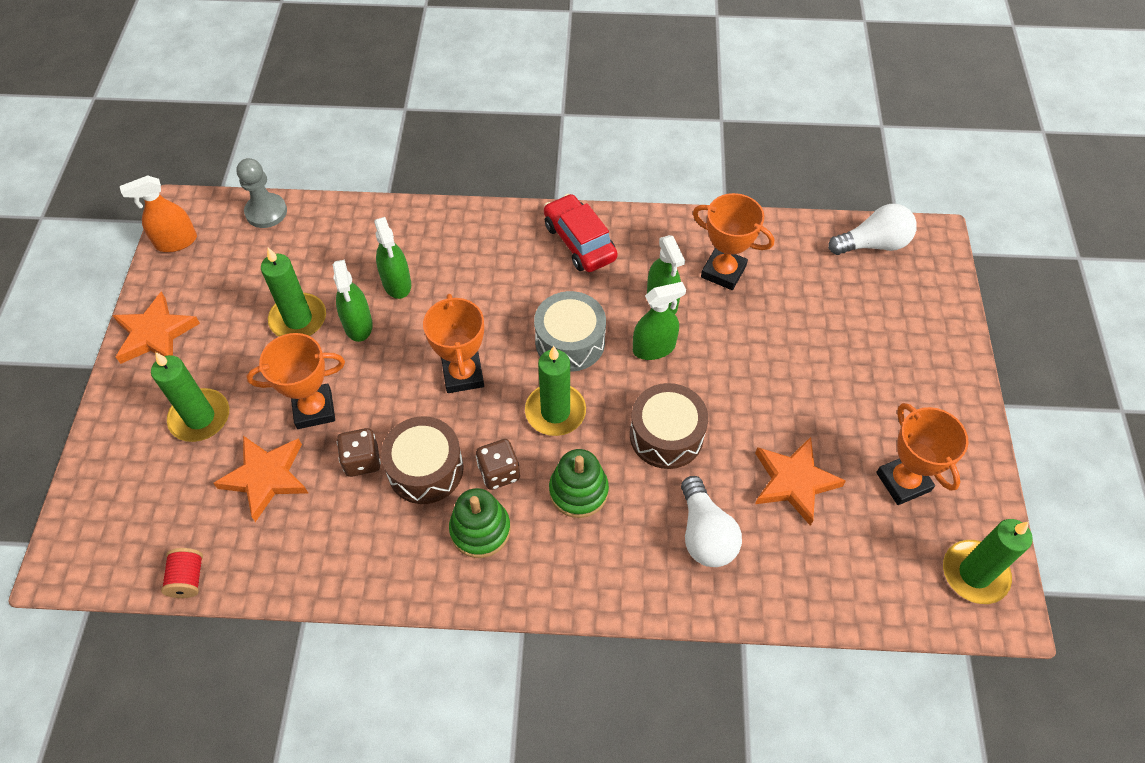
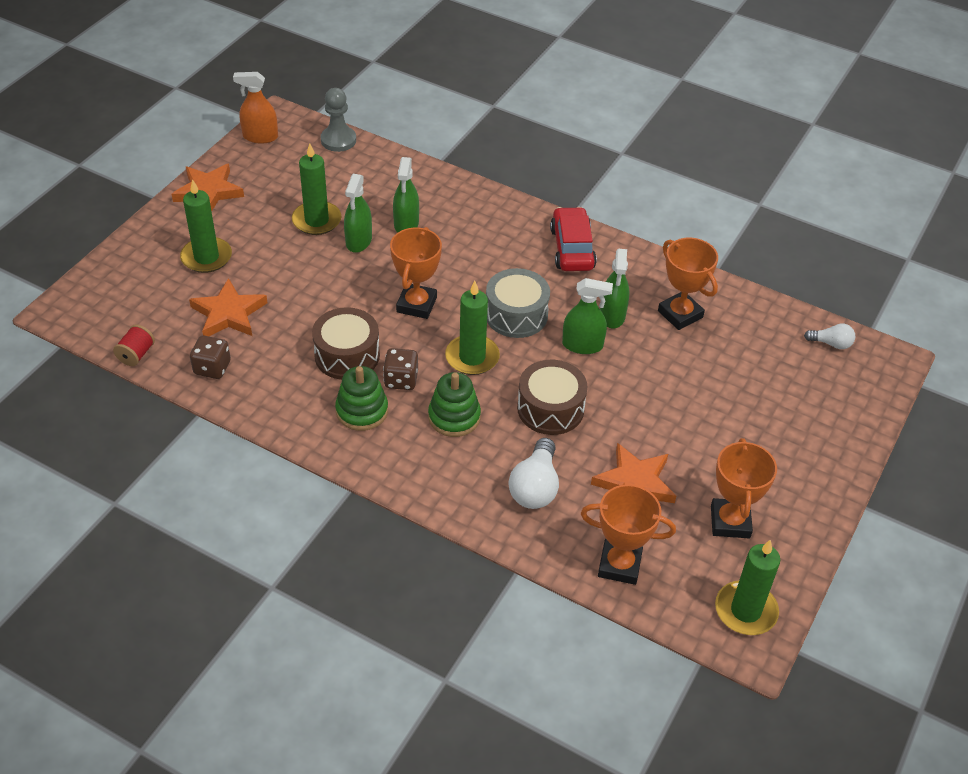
camera: 25 degrees right, 10 degrees down
(314, 409) = (290, 284): orange trophy -> orange trophy (619, 565)
(362, 460) = (304, 331): brown dice -> brown dice (212, 368)
(873, 244) = (831, 343): white light bulb -> white light bulb, size x0.58

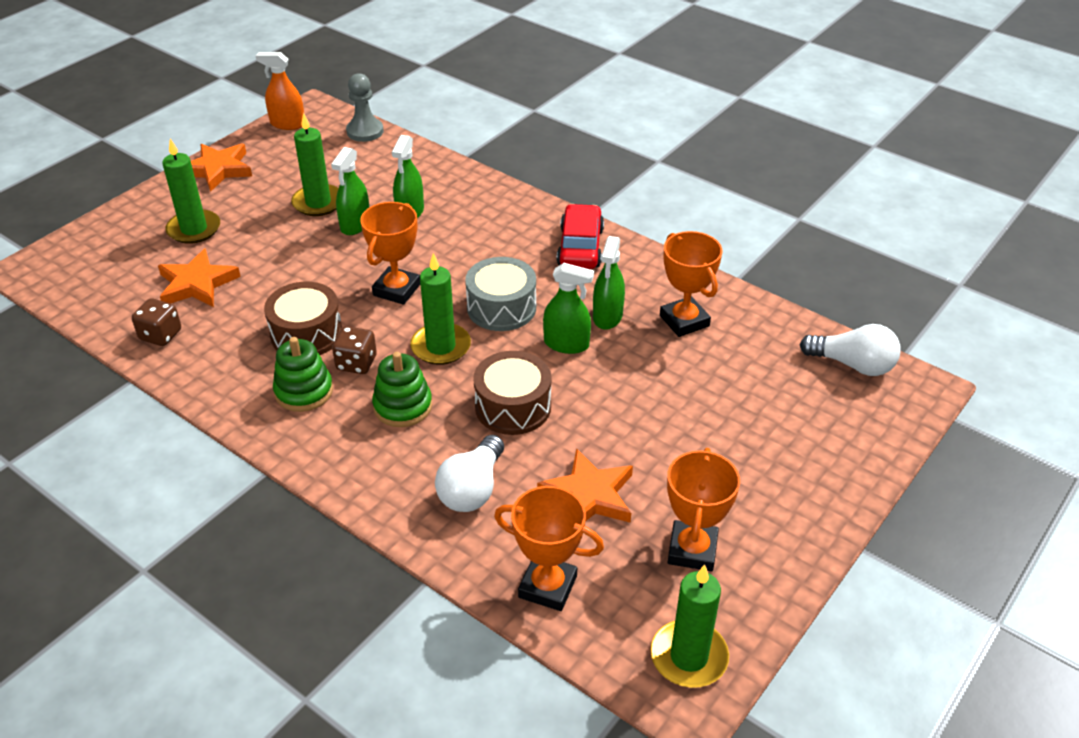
camera: 10 degrees right, 5 degrees down
(136, 354) = (88, 316): red spool -> none
(831, 343) = (853, 365): white light bulb -> white light bulb, size x1.72

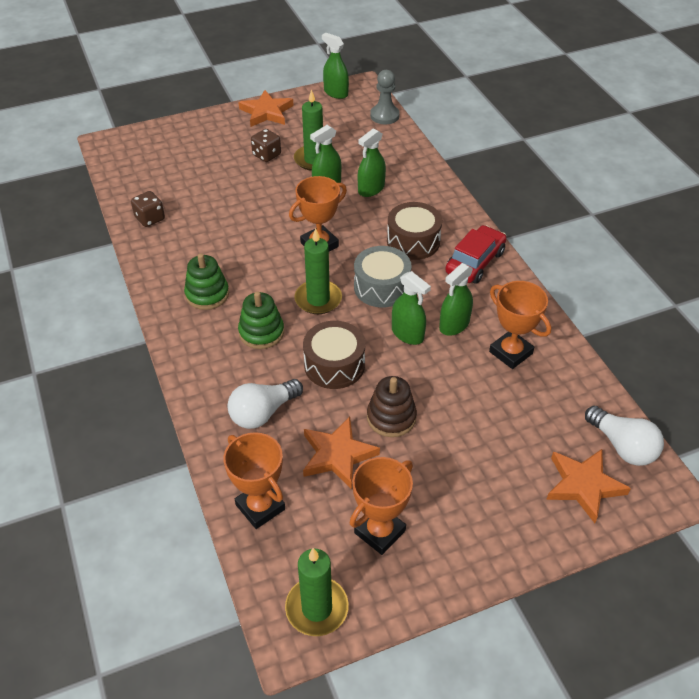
camera: 30 degrees right, 5 degrees up
(194, 229) = (221, 151): green candle -> none
(197, 284) = (196, 191): orange star -> orange star (583, 485)
(287, 124) = (336, 93): orange spray bottle -> green spray bottle
(306, 334) = (238, 254): brown drum -> brown drum (413, 241)
(356, 363) = (254, 288): brown dice -> brown dice (266, 155)
(615, 433) = (391, 417): none -> brown stacking toy
(684, 321) = (510, 352): orange trophy -> orange trophy turned 45 degrees counterclockwise

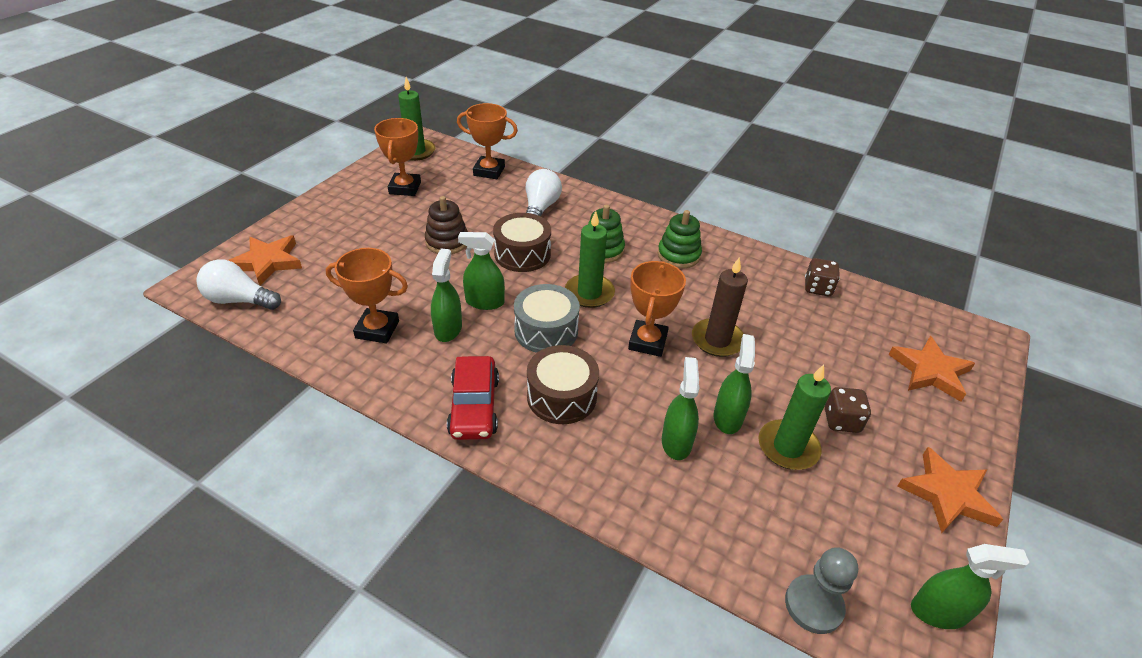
camera: 140 degrees right, 5 degrees down
(272, 223) = (717, 340): none -> brown candle
(337, 455) = (466, 208): orange star -> orange star (930, 371)

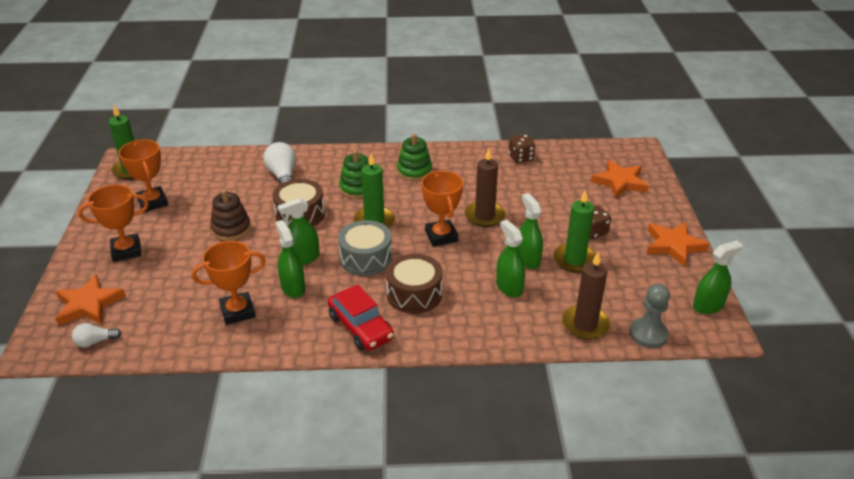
camera: 30 degrees left, 5 degrees down
(239, 300) = (95, 342): white light bulb -> white light bulb, size x0.58
(489, 171) = (213, 163): orange trophy -> orange trophy (126, 251)
(735, 543) = (585, 324): none -> brown candle

